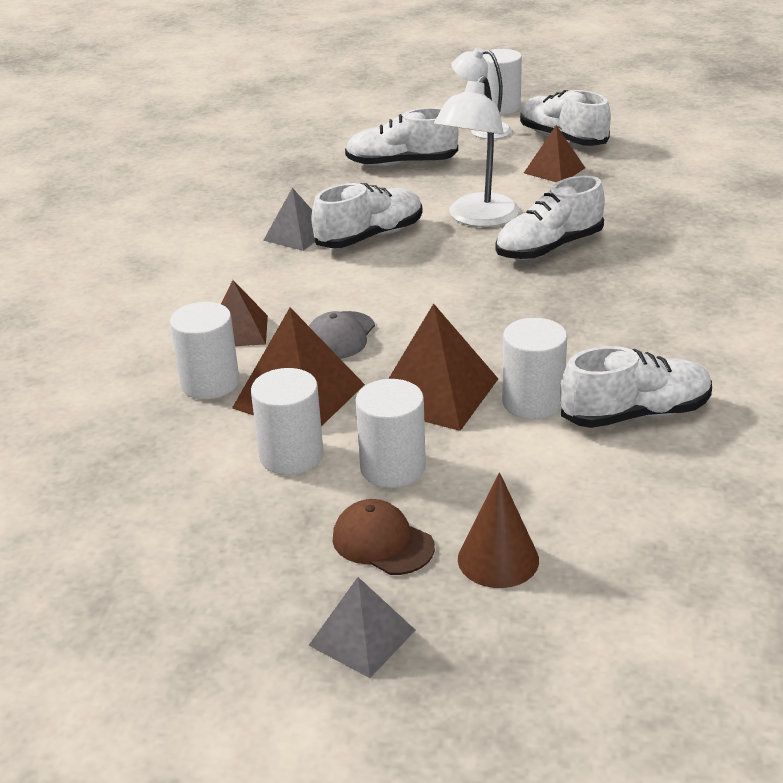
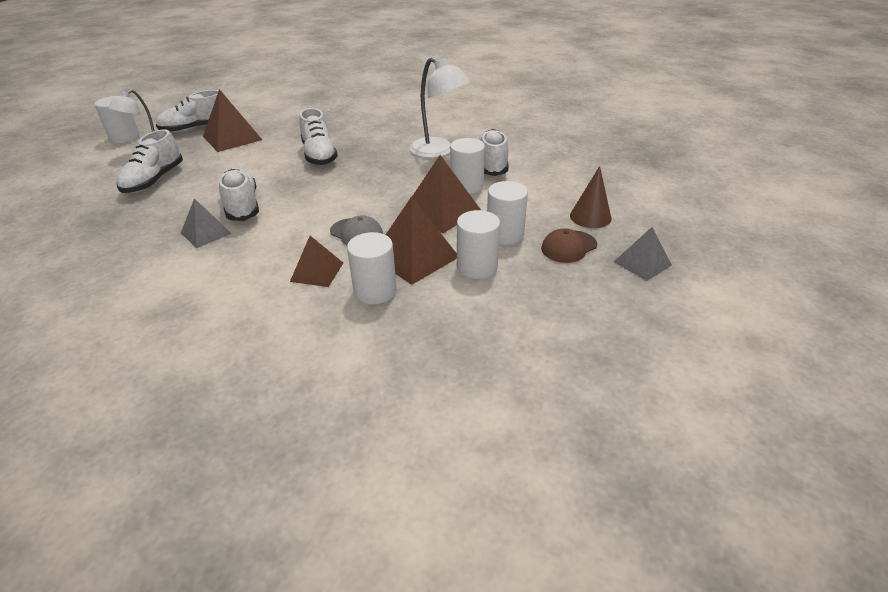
camera: 75 degrees left, 5 degrees up
(477, 218) = (262, 168): white lamp -> white lamp (438, 151)
(554, 170) = (232, 138): brown pyramid -> brown pyramid, size x1.61

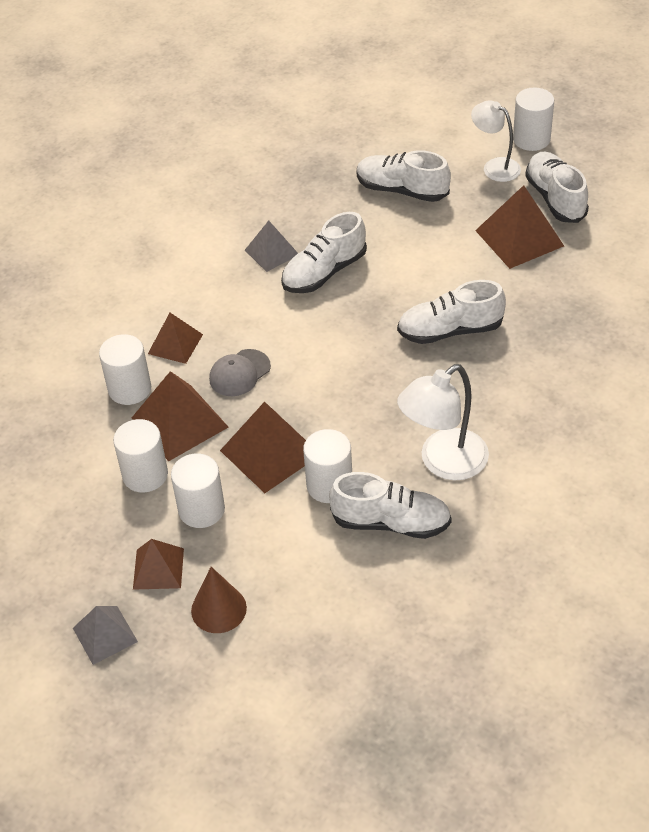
camera: 100 degrees right, 10 degrees up
(242, 206) = (324, 272): white shoe -> white shoe turned 150 degrees clockwise
(568, 247) = (158, 568): brown cap -> brown pyramid

